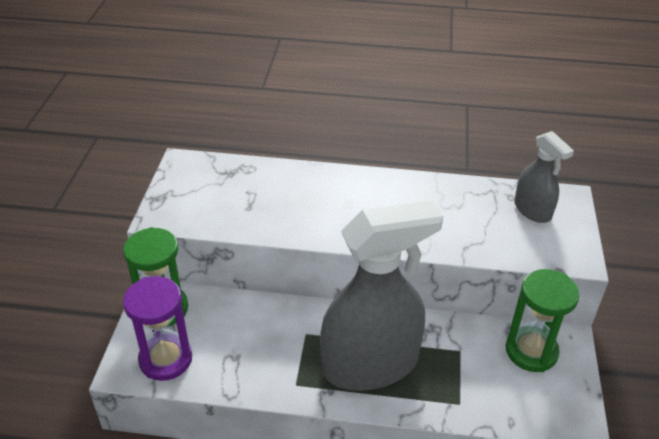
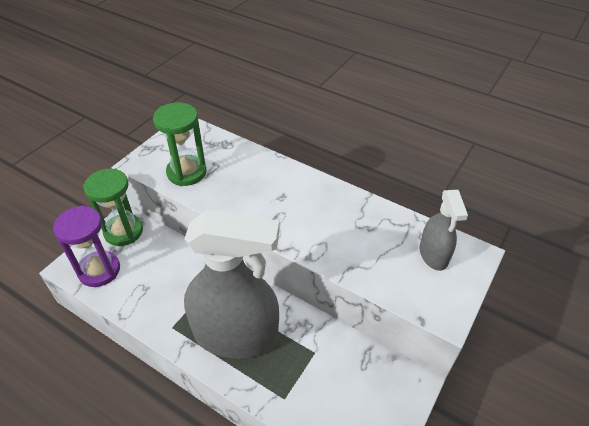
camera: 25 degrees right, 5 degrees up
(531, 351) = (375, 378): green hourglass -> green hourglass (186, 172)

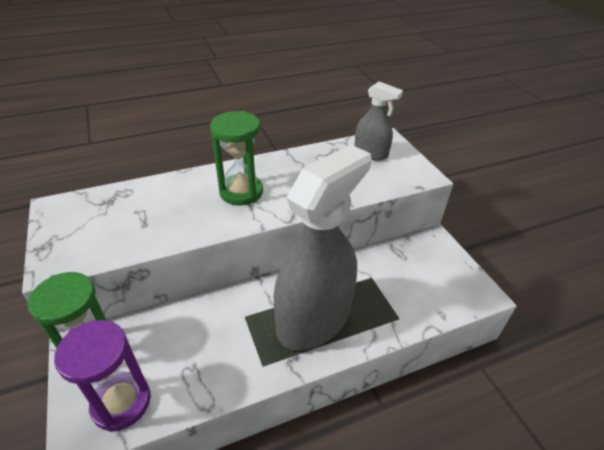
camera: 55 degrees left, 5 degrees down
(186, 172) = (122, 235): green hourglass -> green hourglass (241, 192)

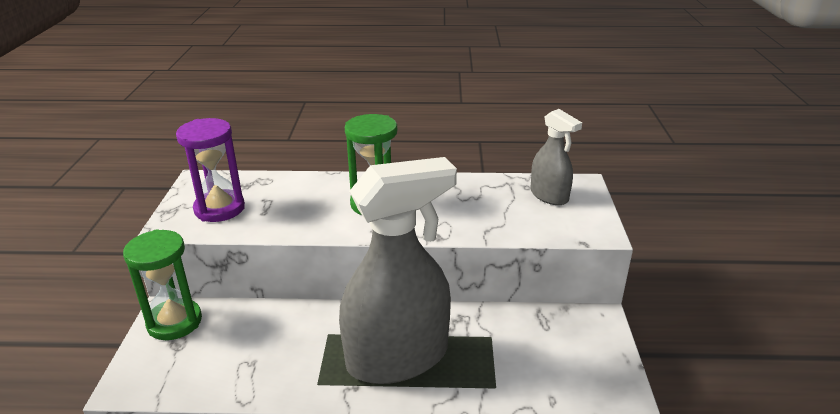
camera: 25 degrees right, 10 degrees down
(121, 402) = (173, 371): purple hourglass -> purple hourglass (219, 209)

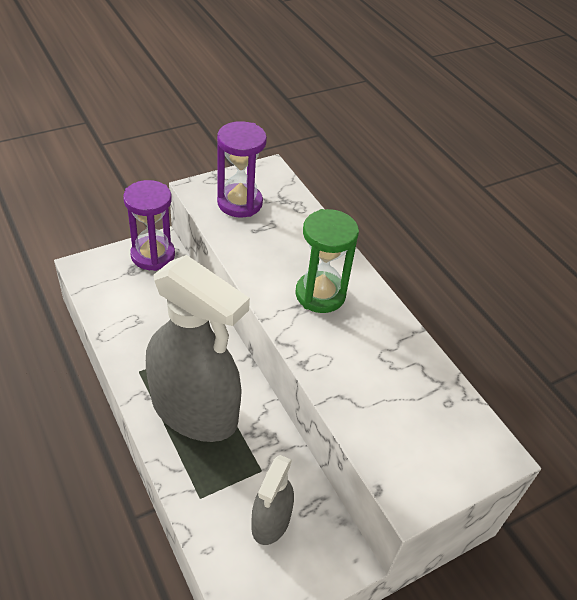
camera: 55 degrees right, 15 degrees up
(174, 322) = (153, 255): green hourglass -> purple hourglass
(549, 196) = (446, 429): grey spray bottle -> grey spray bottle (271, 521)

